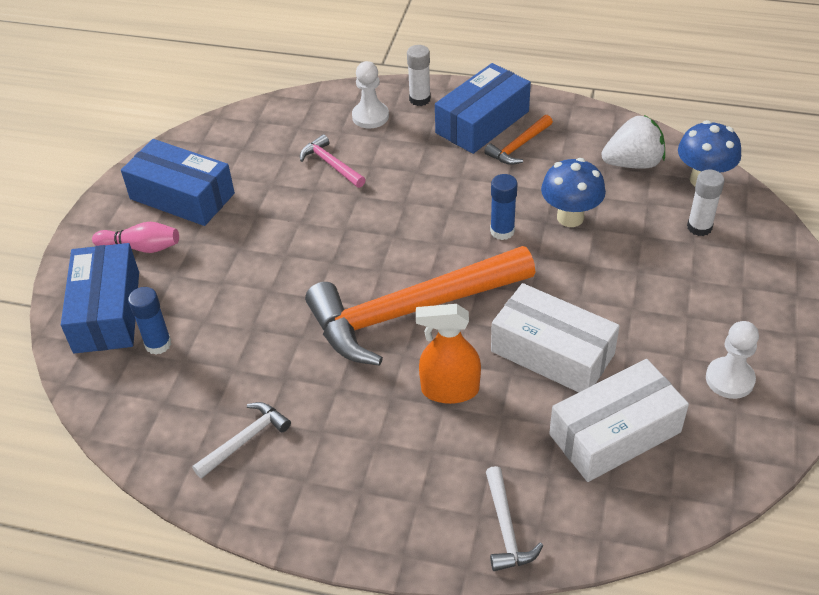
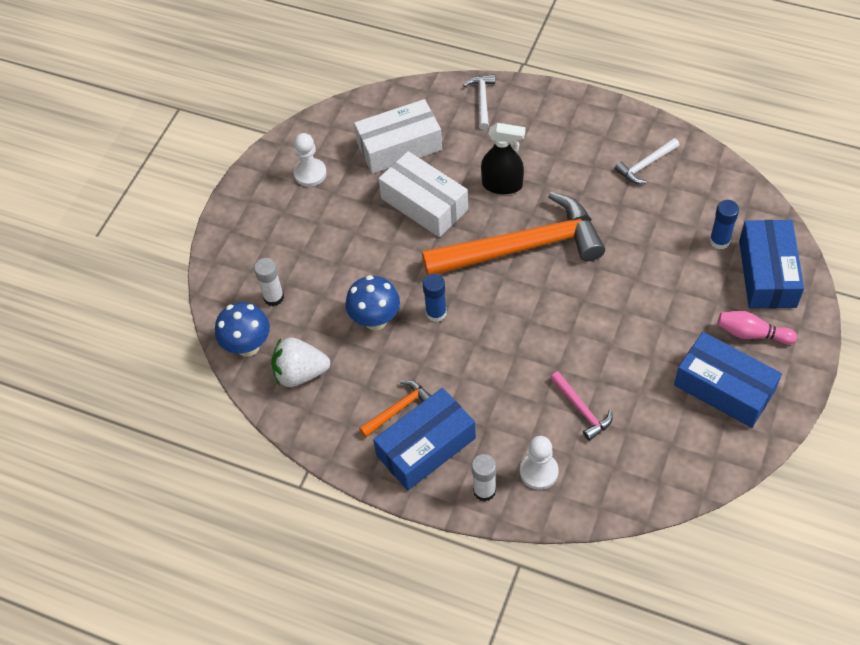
camera: 170 degrees left, 10 degrees up
(450, 390) = (502, 185): orange spray bottle -> black spray bottle

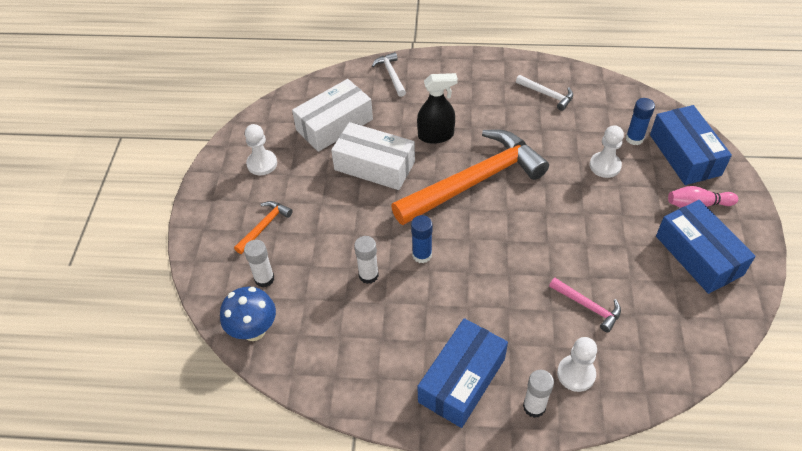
camera: 20 degrees left, 5 degrees down
(300, 373) = (314, 343): white strawberry -> none
(375, 320) = (368, 275): blue mushroom -> white glue stick
(398, 409) = (421, 351): orange hammer -> orange hammer (264, 226)
(645, 165) = (547, 95): white hammer -> white hammer turned 90 degrees counterclockwise
(671, 264) = (605, 166): none -> white pawn
(724, 388) = (698, 255): blue box -> blue box turned 45 degrees clockwise

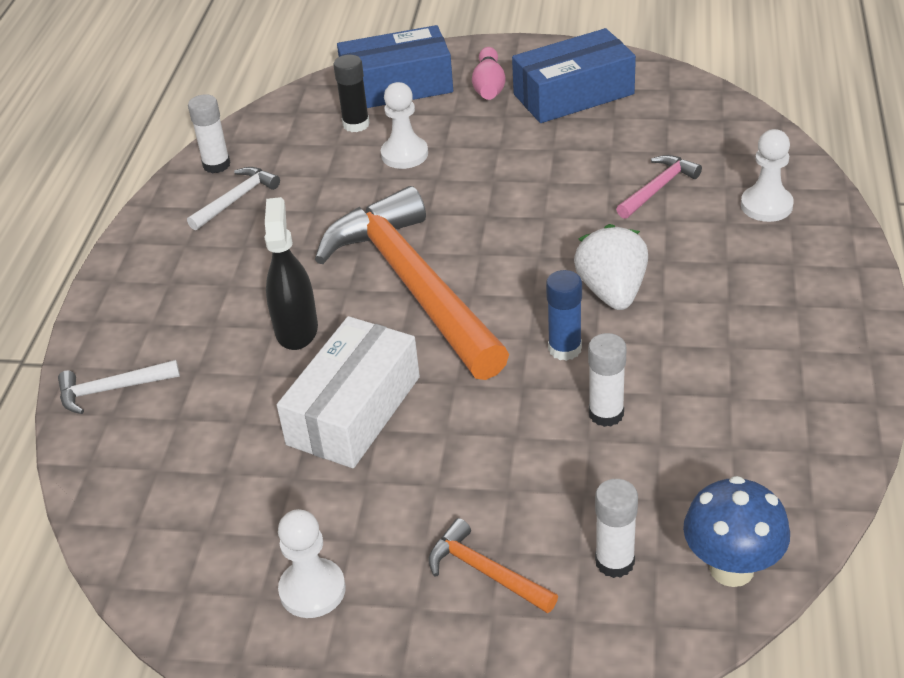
camera: 85 degrees left, 10 degrees down
(334, 125) = (229, 473): white box -> none
(462, 380) = (792, 309): blue box -> none
(474, 279) = (612, 292): none -> white strawberry
(534, 407) = (822, 244): white glue stick -> white glue stick (216, 165)
(634, 138) = (356, 124): blue glue stick -> black glue stick

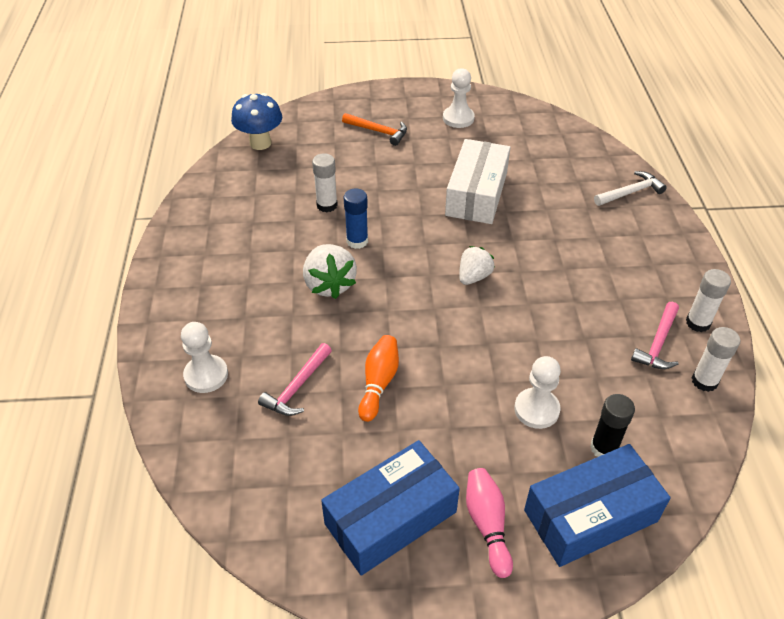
camera: 165 degrees right, 5 degrees up
(236, 199) = (658, 343): white hammer -> pink hammer
(296, 329) = (539, 238): black spray bottle -> none
(413, 286) = (474, 277): orange hammer -> white strawberry
(565, 186) = (378, 383): none -> orange bowling pin
(614, 562) = (317, 141): white glue stick -> white glue stick (698, 323)

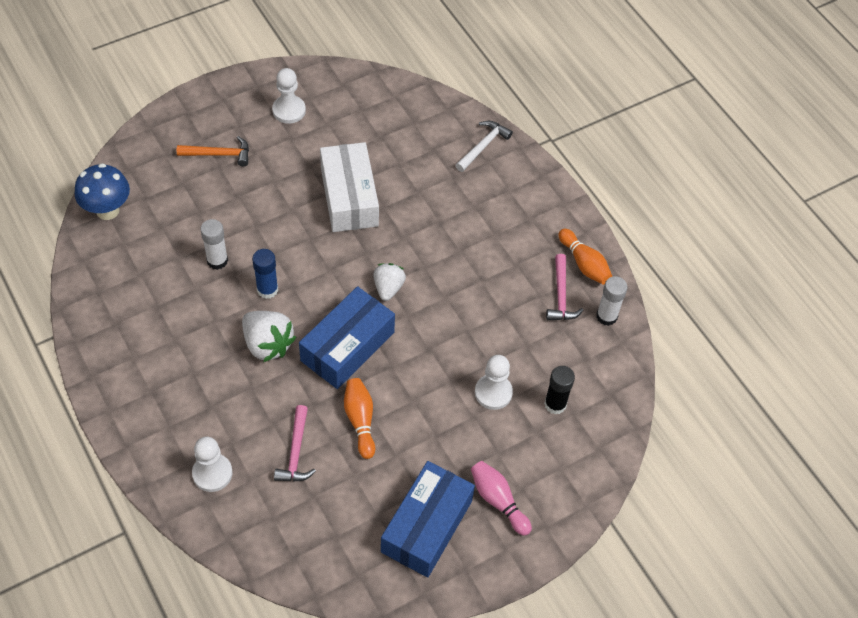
camera: 30 degrees left, 10 degrees up
(590, 515) = (566, 462): blue box -> blue box (347, 346)
(698, 323) = (584, 264): white glue stick -> orange bowling pin

